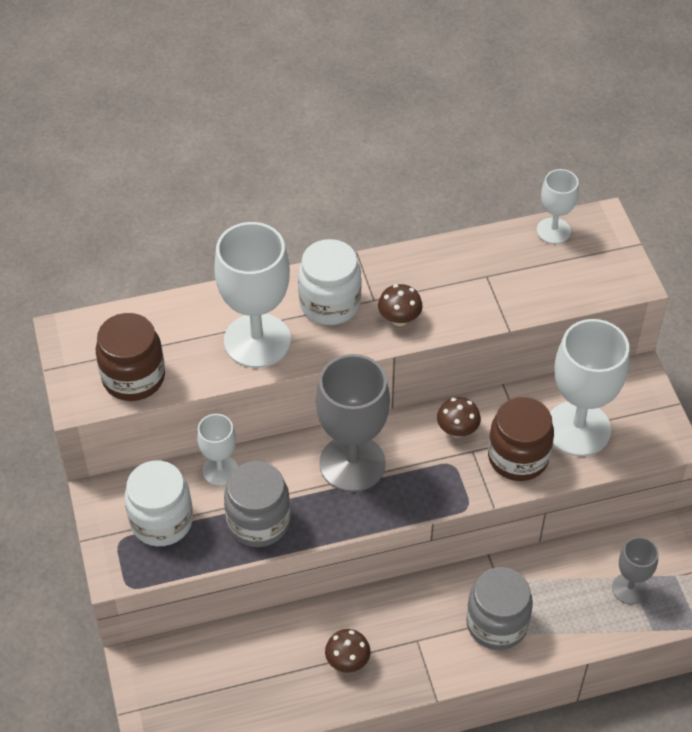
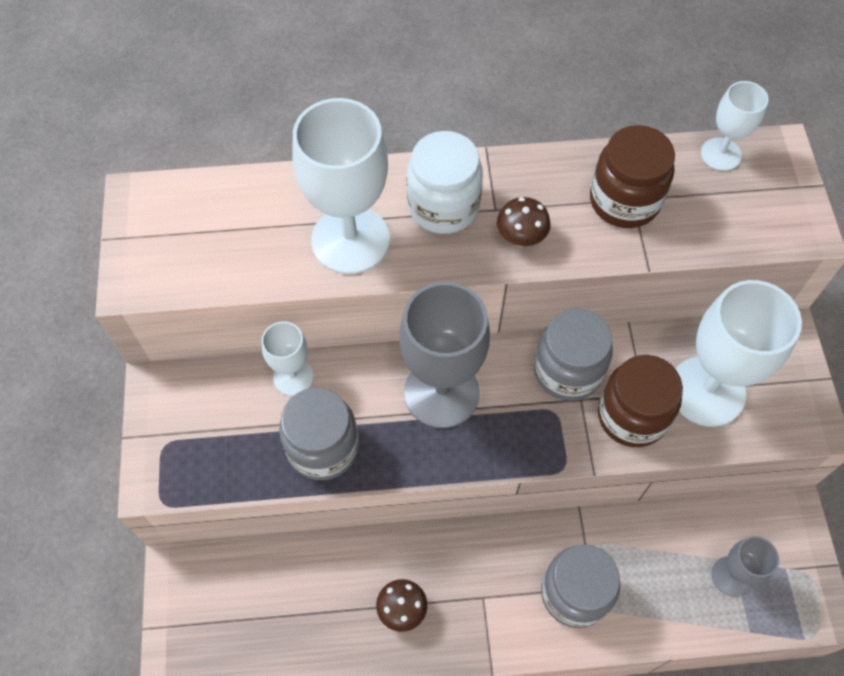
camera: 10 degrees right, 10 degrees up
(133, 377) = (199, 264): brown jar -> brown jar (624, 201)
(161, 521) = (216, 428): white jar -> none
(457, 430) = (567, 371): brown mushroom -> grey jar

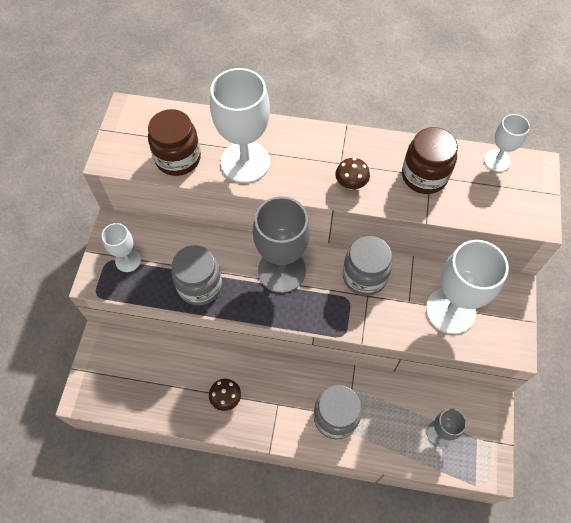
camera: 15 degrees right, 0 degrees up
(293, 377) = (195, 240): white goblet -> white goblet (128, 260)
(443, 206) = (308, 154): white jar -> none
(632, 416) = (397, 314): brown jar -> brown jar (178, 158)

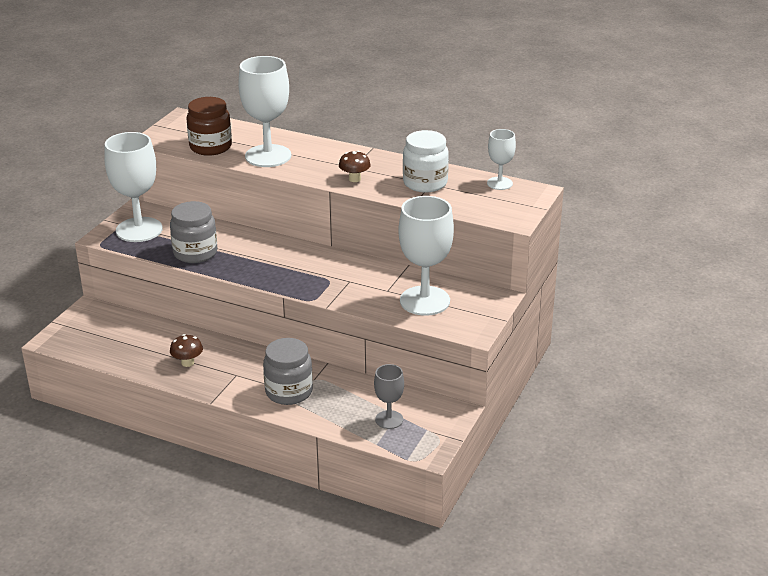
camera: 15 degrees right, 30 degrees down
(128, 260) = (139, 230): white goblet -> white goblet, size x1.87
(281, 270) = (276, 255): grey goblet -> none
(364, 276) = (353, 269): grey jar -> none
(424, 176) = (425, 183): brown jar -> white jar

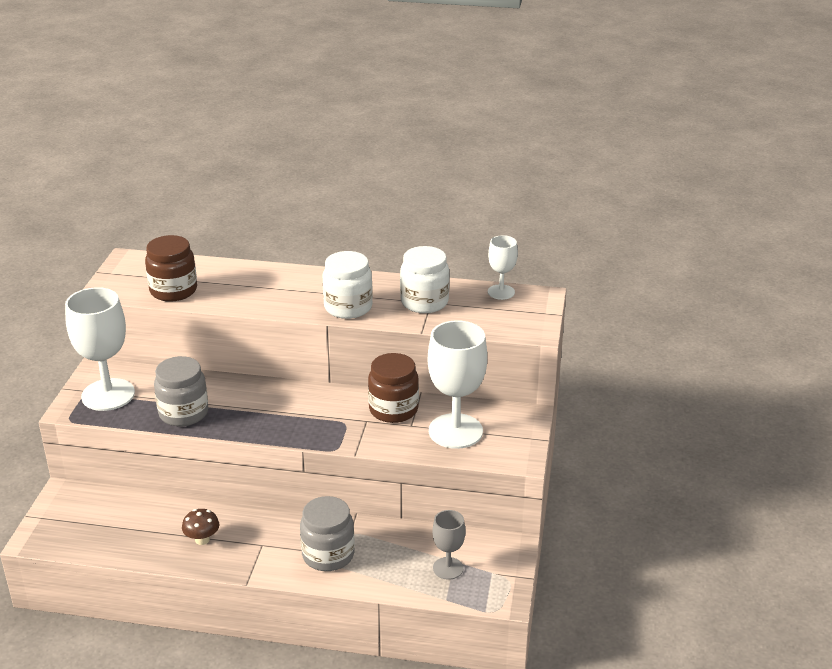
camera: 15 degrees left, 0 degrees up
(268, 156) = (242, 293): white goblet -> none
(354, 179) = (348, 307): brown mushroom -> white jar
(377, 275) = (393, 410): none -> brown jar

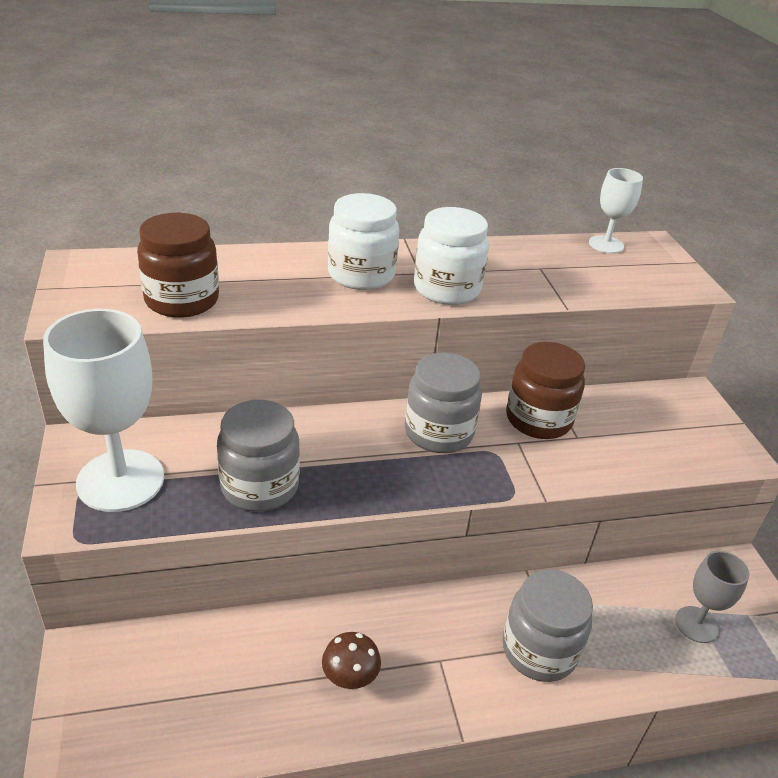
camera: 25 degrees left, 5 degrees up
(317, 405) = (438, 432): none -> grey jar
(424, 302) = (533, 269): white jar -> white jar (361, 275)
(455, 431) = (635, 434): white goblet -> none

